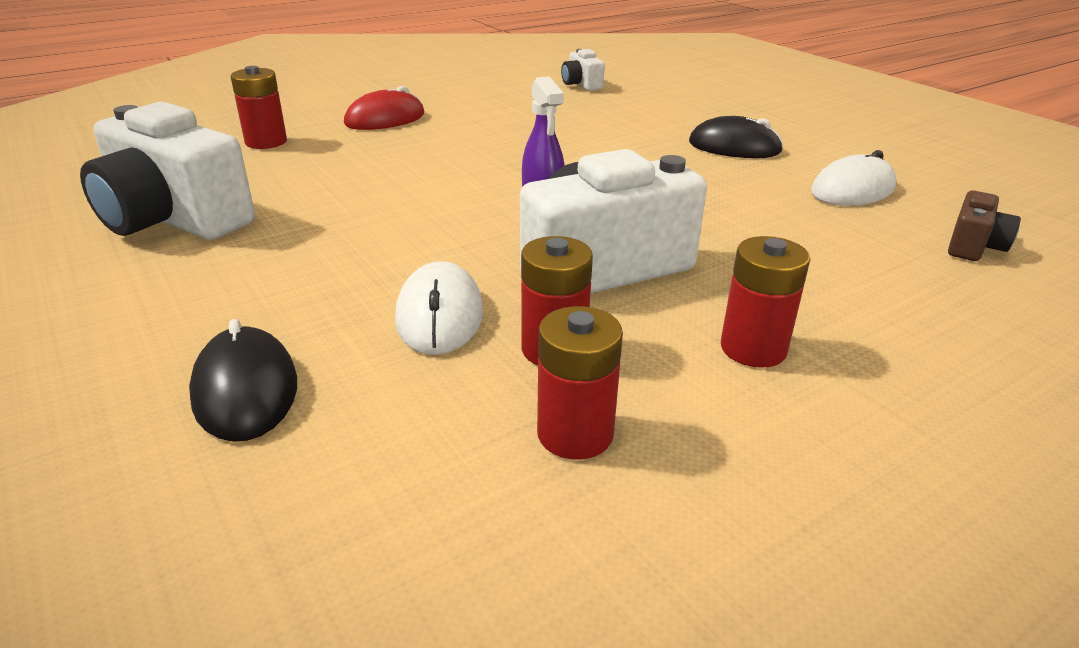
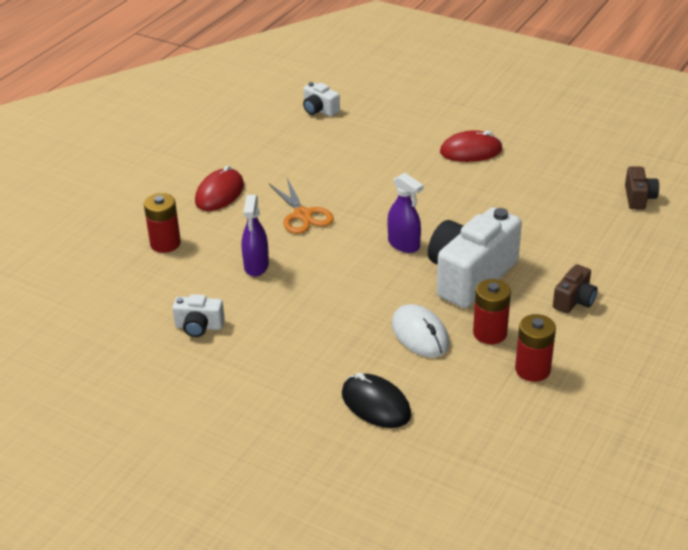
camera: 25 degrees left, 5 degrees up
(174, 219) = (199, 326): white camera -> white camera, size x0.47
(330, 183) = (256, 266): none -> purple spray bottle
(450, 154) = (303, 215): none -> orange scissors
(734, 147) = (471, 151): black mouse -> red mouse
(753, 348) = (574, 301): red battery -> brown camera
(852, 190) = (559, 171): white mouse -> none

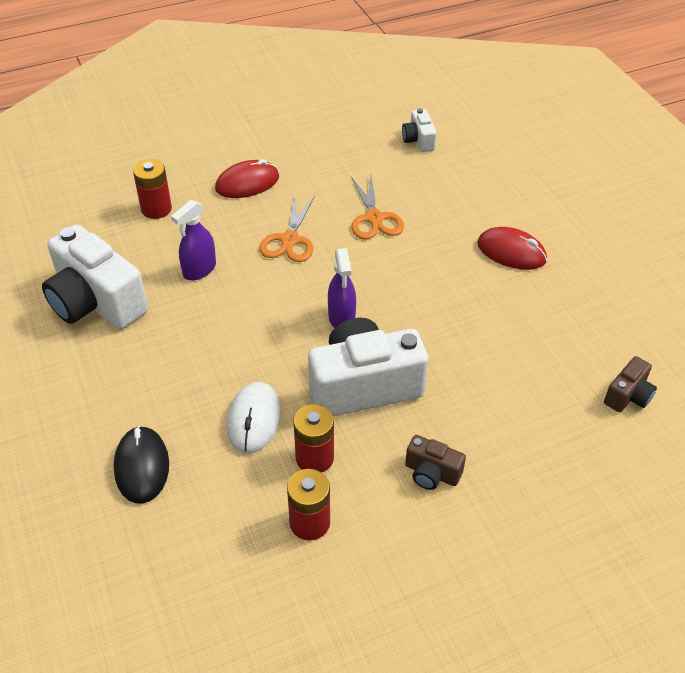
camera: 35 degrees right, 10 degrees up
(199, 326) = (96, 302): white camera -> white camera, size x2.12
(349, 173) = (374, 218): none -> orange scissors
(574, 301) = (431, 473): brown camera -> brown camera turned 45 degrees clockwise

